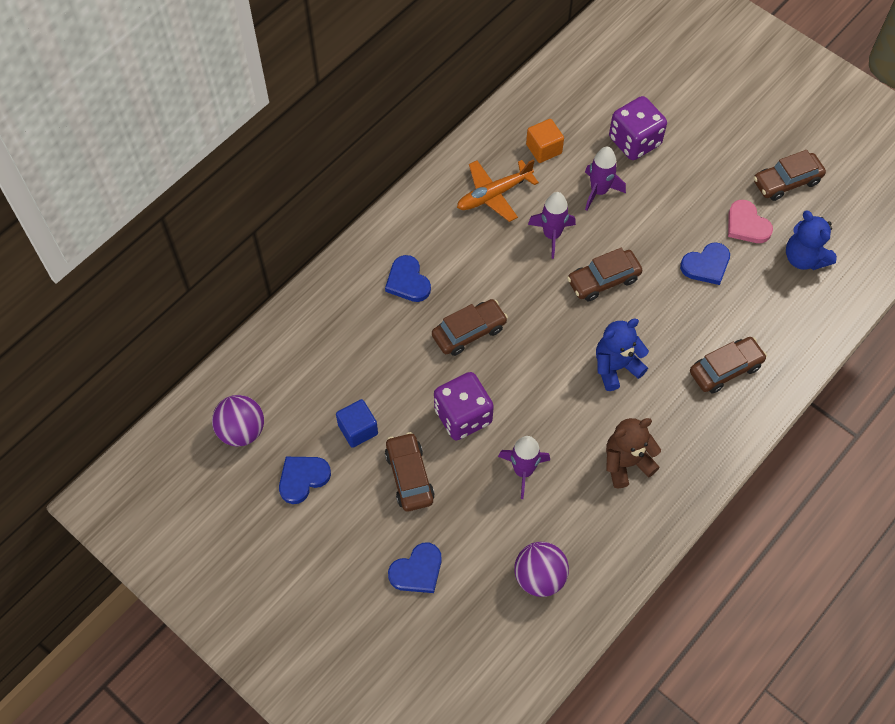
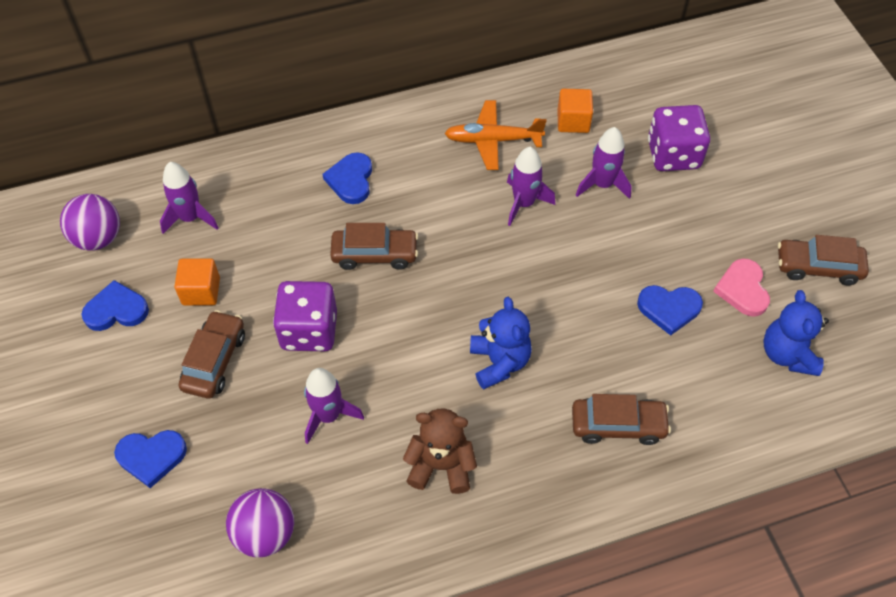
camera: 30 degrees right, 5 degrees down
(303, 376) = (190, 218): none -> purple rocket
(358, 429) = (201, 291): blue cube -> orange cube
(603, 280) = (547, 271): brown car -> none
(616, 367) = (499, 362): blue teddy bear -> blue teddy bear turned 75 degrees clockwise

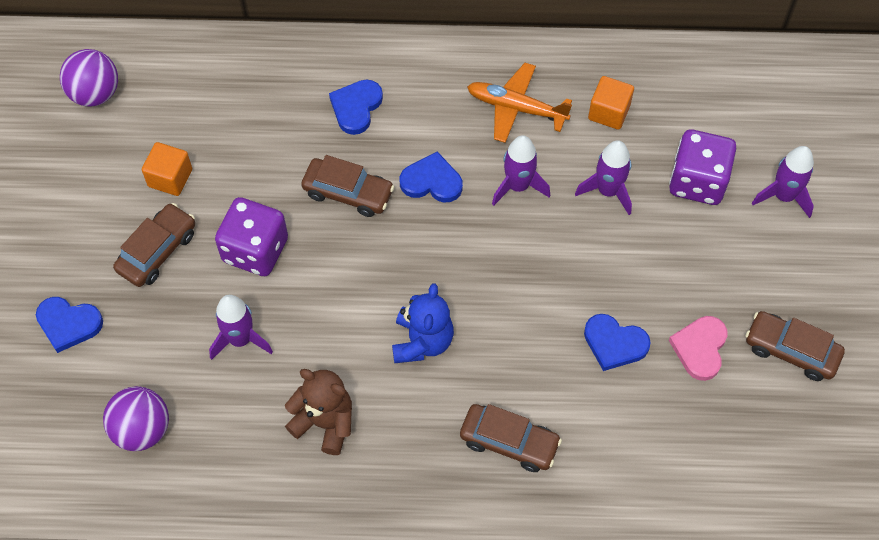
camera: 20 degrees right, 5 degrees up
(116, 310) = (87, 171): blue heart -> blue heart (431, 181)
(190, 218) = (187, 99): purple rocket -> purple rocket (783, 196)
(787, 354) = (713, 429): blue teddy bear -> none

